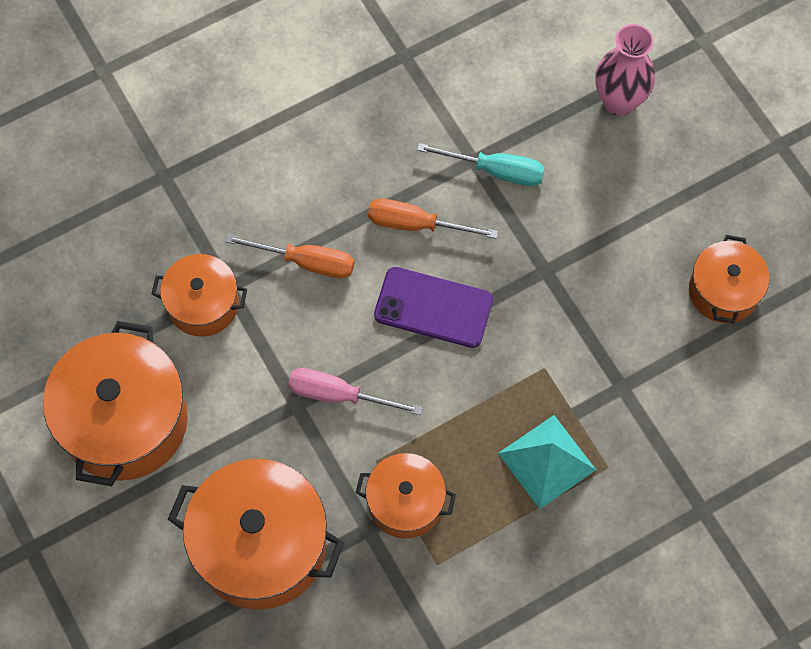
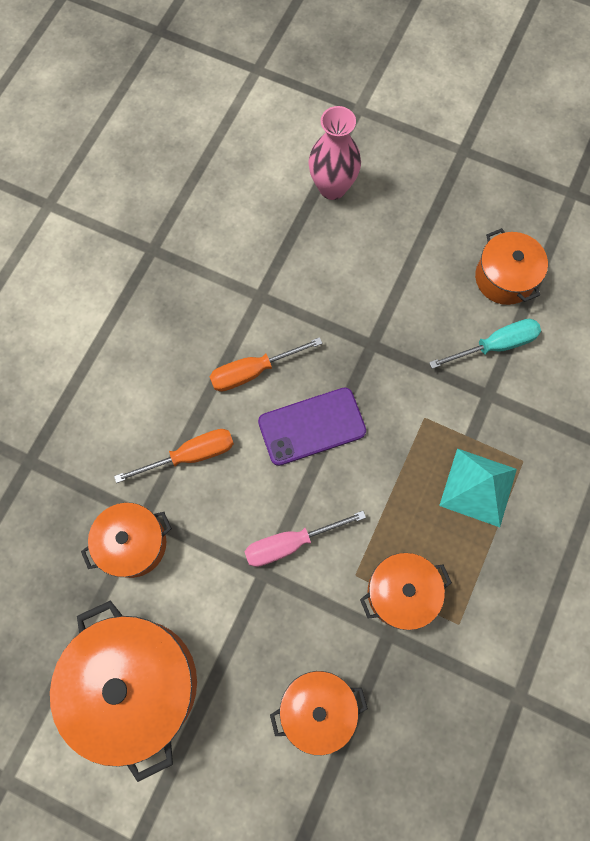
camera: 35 degrees left, 5 degrees up
(261, 545) = (317, 708): orange pot -> orange pot, size x0.58
(495, 170) = (282, 293): turquoise screwdriver -> turquoise screwdriver (495, 345)

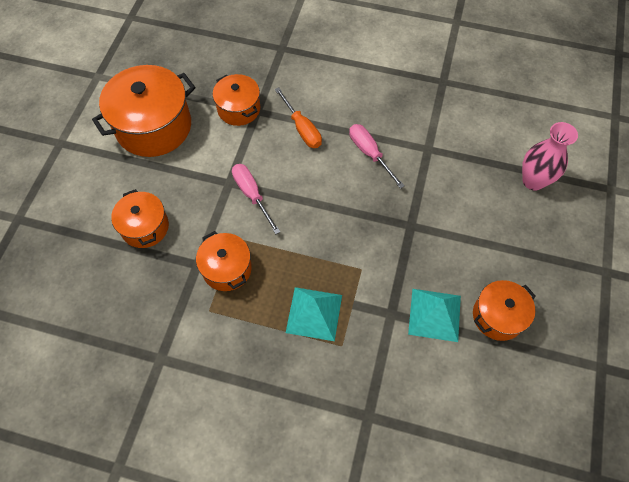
camera: 80 degrees right, 10 degrees down
(253, 371) = (369, 154): orange screwdriver -> pink screwdriver
(311, 426) = (337, 195): purple phone -> none
(495, 345) = (434, 314): turquoise screwdriver -> turquoise pyramid

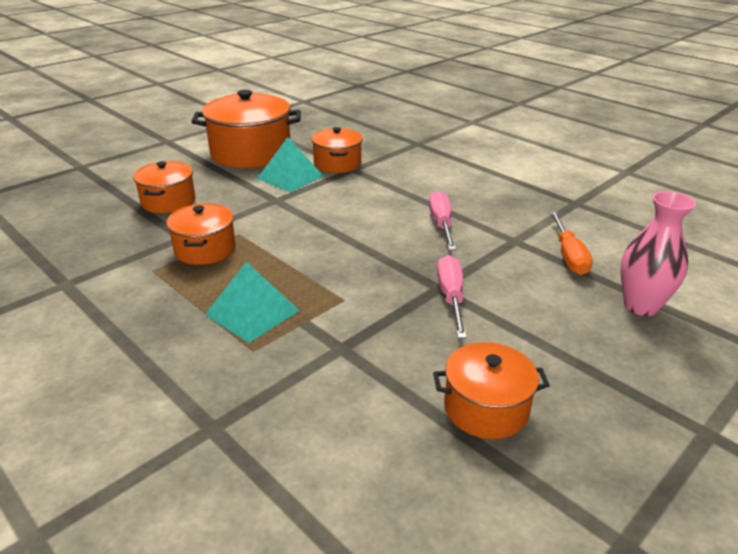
camera: 30 degrees right, 30 degrees down
(252, 195) = (288, 213): pink screwdriver -> pink screwdriver (451, 297)
(302, 128) = (385, 190): orange screwdriver -> orange screwdriver (568, 256)
(434, 314) = (396, 370): turquoise pyramid -> turquoise pyramid (290, 177)

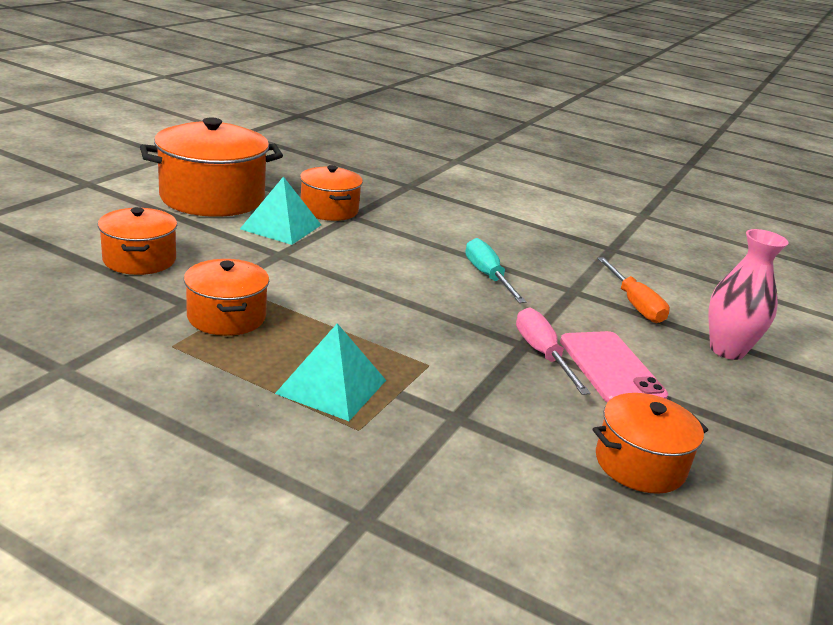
camera: 20 degrees left, 5 degrees down
(441, 224) = (487, 276): pink screwdriver -> turquoise screwdriver
(509, 315) = (610, 368): none -> pink phone

